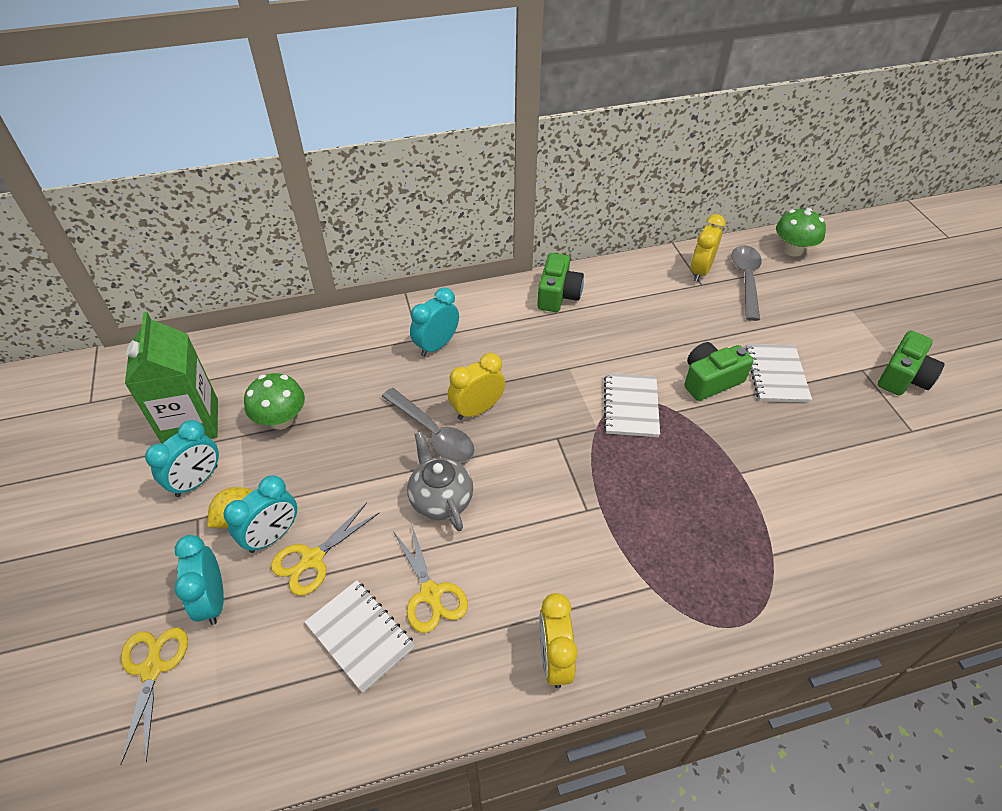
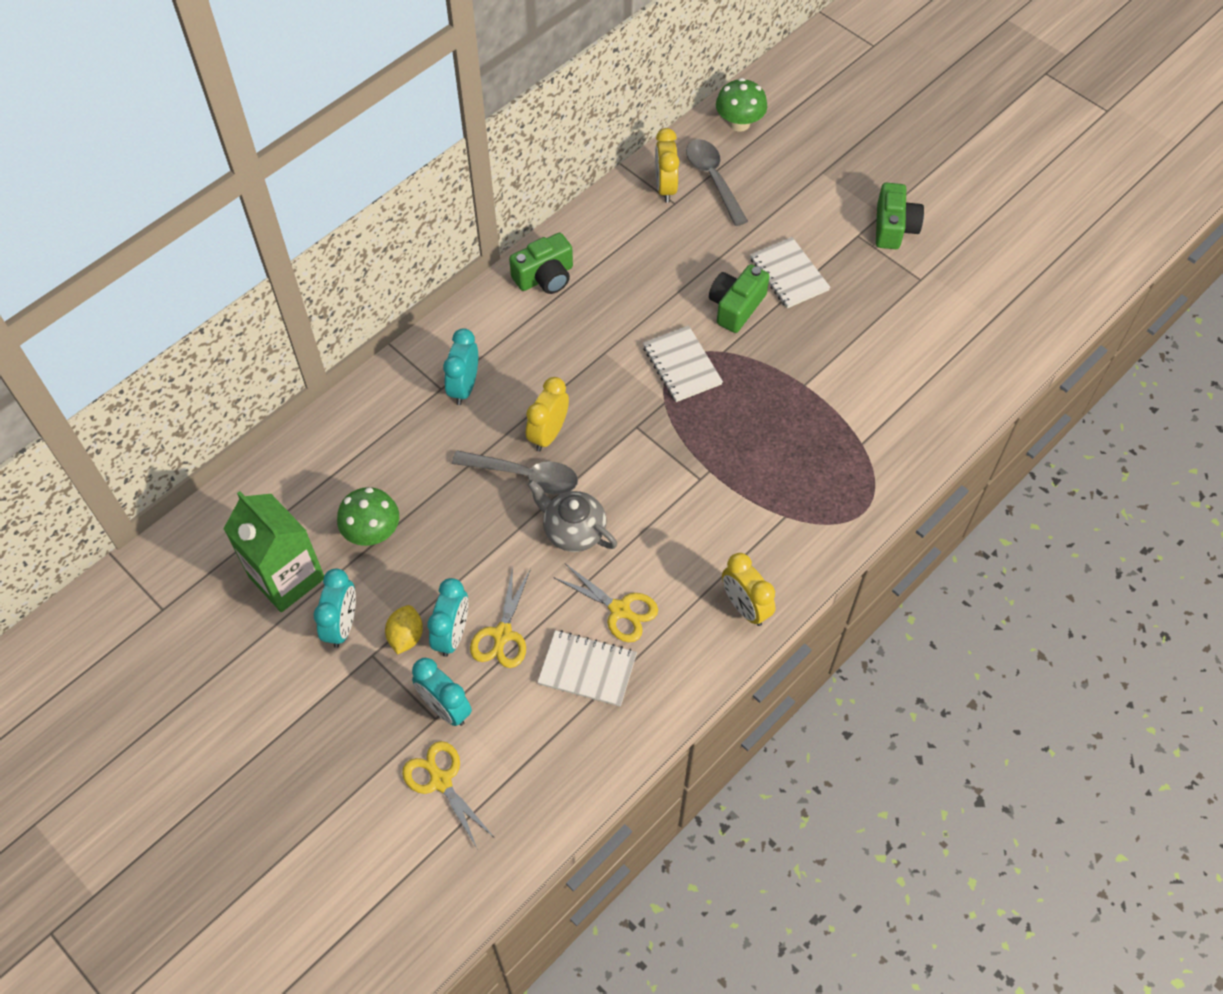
camera: 30 degrees left, 10 degrees up
(558, 295) = (545, 277): green camera -> green camera turned 75 degrees clockwise

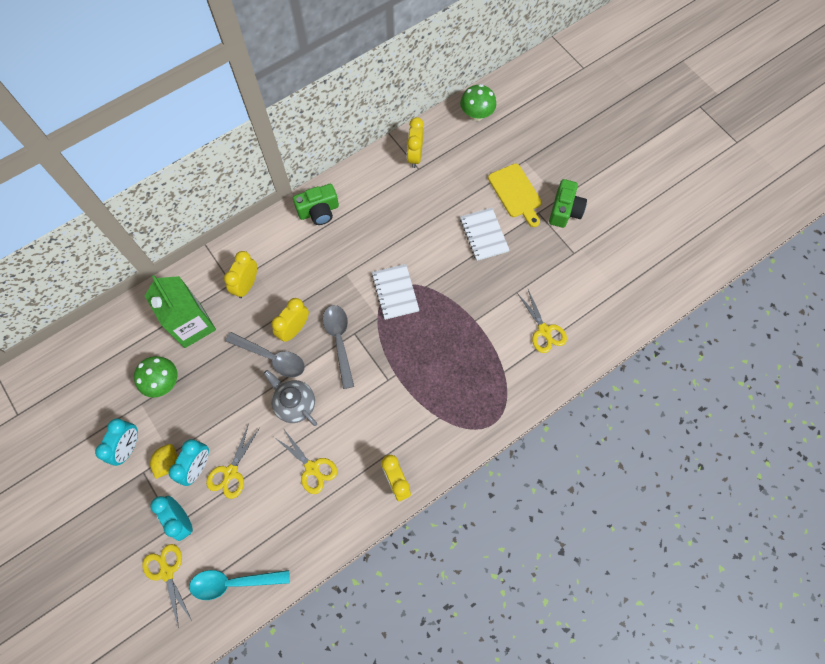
camera: 10 degrees right, 10 degrees up
(287, 577) = (101, 406): green carton -> green carton (192, 325)
(464, 387) = (247, 285): turquoise clock -> yellow clock
(543, 777) = (234, 582): none -> turquoise spoon
(587, 669) = (280, 508): white notebook -> none
(713, 180) = (449, 155): grey spoon -> grey spoon (339, 341)
(736, 306) = (442, 254): green camera -> none
(820, 215) = (516, 193): none -> yellow cutting board
(904, 383) = (544, 330): none -> yellow scissors

